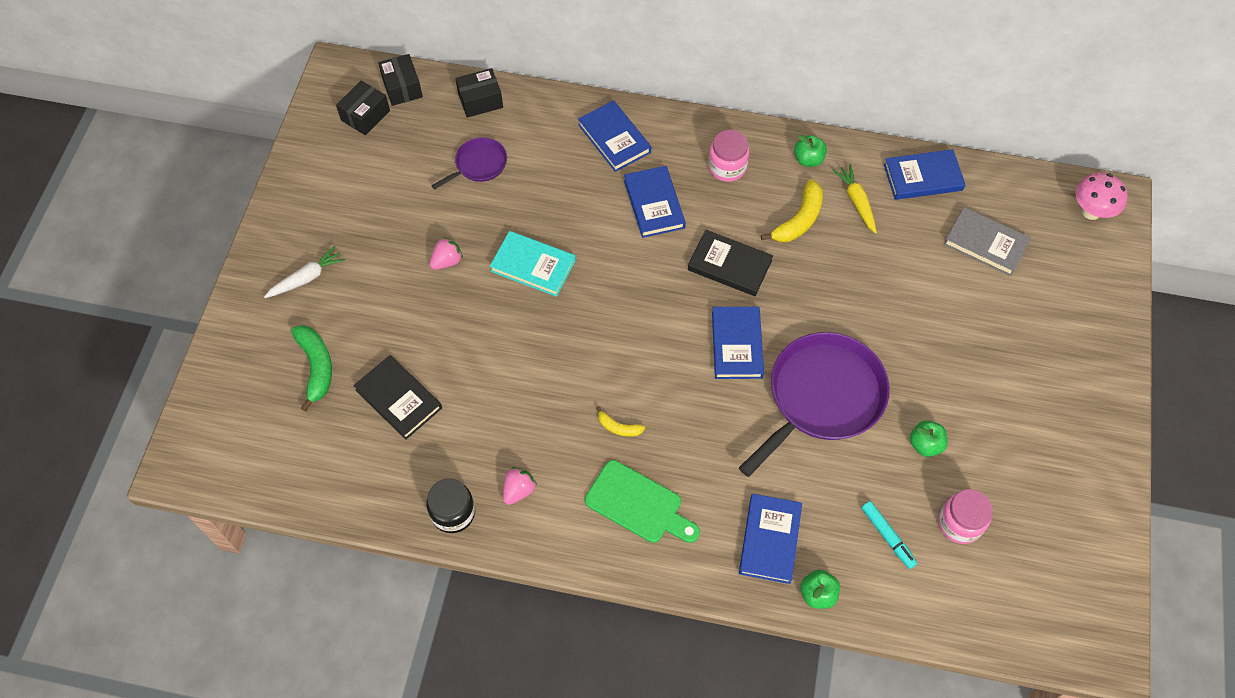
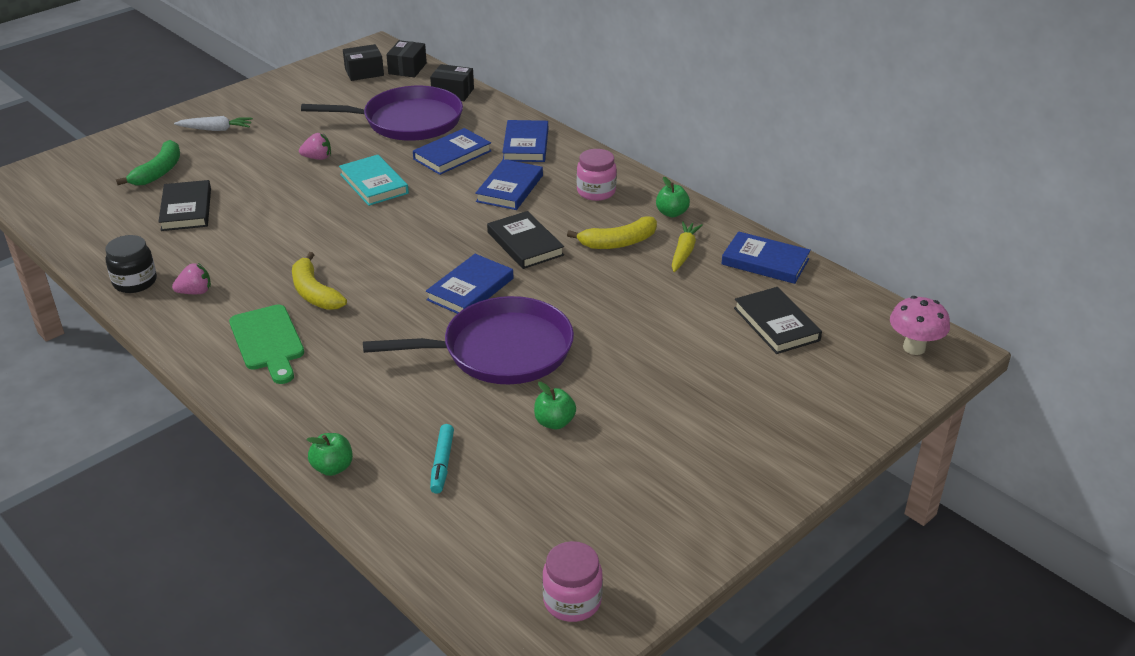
camera: 35 degrees right, 25 degrees down
(478, 165) = (407, 121): purple pan -> purple pan, size x2.04
(618, 427) = (314, 293): yellow banana -> yellow banana, size x1.82
(770, 540) = (340, 413): blue book -> blue book (452, 155)
(960, 523) = (520, 489): pink jar -> pink jar (572, 601)
(985, 244) = (776, 324): grey book -> black book

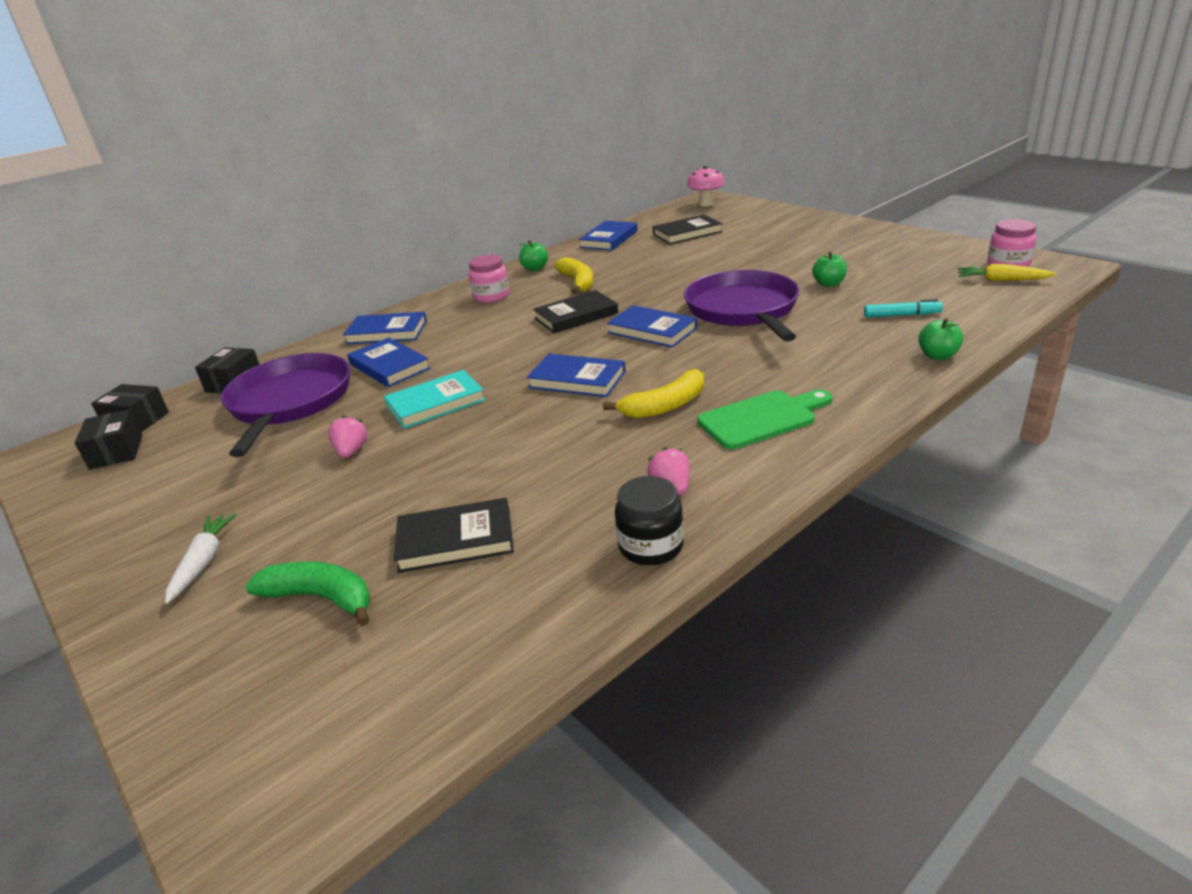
camera: 85 degrees left, 5 degrees down
(509, 188) = (473, 331): blue book -> blue book (577, 380)
(684, 252) = (594, 261): yellow carrot -> yellow carrot (1002, 280)

